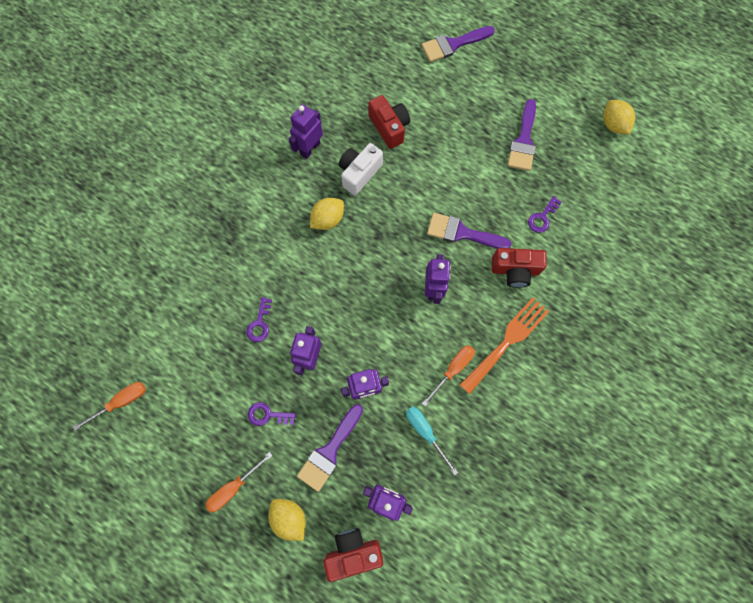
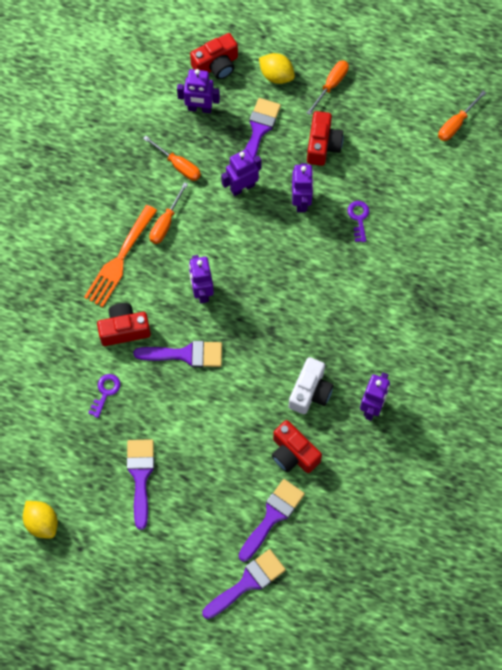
camera: 165 degrees right, 5 degrees down
(268, 415) = (322, 145): purple key -> red camera
(328, 219) = (327, 333): yellow lemon -> none
(420, 85) = (272, 516): none -> purple brush
(425, 432) = (178, 165): turquoise screwdriver -> orange screwdriver

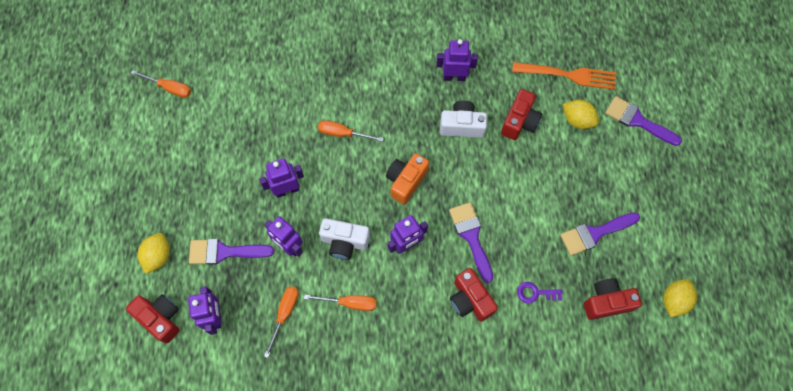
camera: 110 degrees left, 0 degrees up
(119, 260) = (403, 331): orange fork -> orange fork (569, 75)
(227, 237) = (344, 242): none -> white camera
(268, 314) = (406, 181): none -> orange camera
(272, 516) = (577, 120): purple brush -> yellow lemon
(322, 145) = (223, 190): red camera -> red camera (606, 302)
(331, 85) = (156, 203): orange screwdriver -> orange screwdriver (343, 134)
(359, 218) = (288, 138): purple key -> none

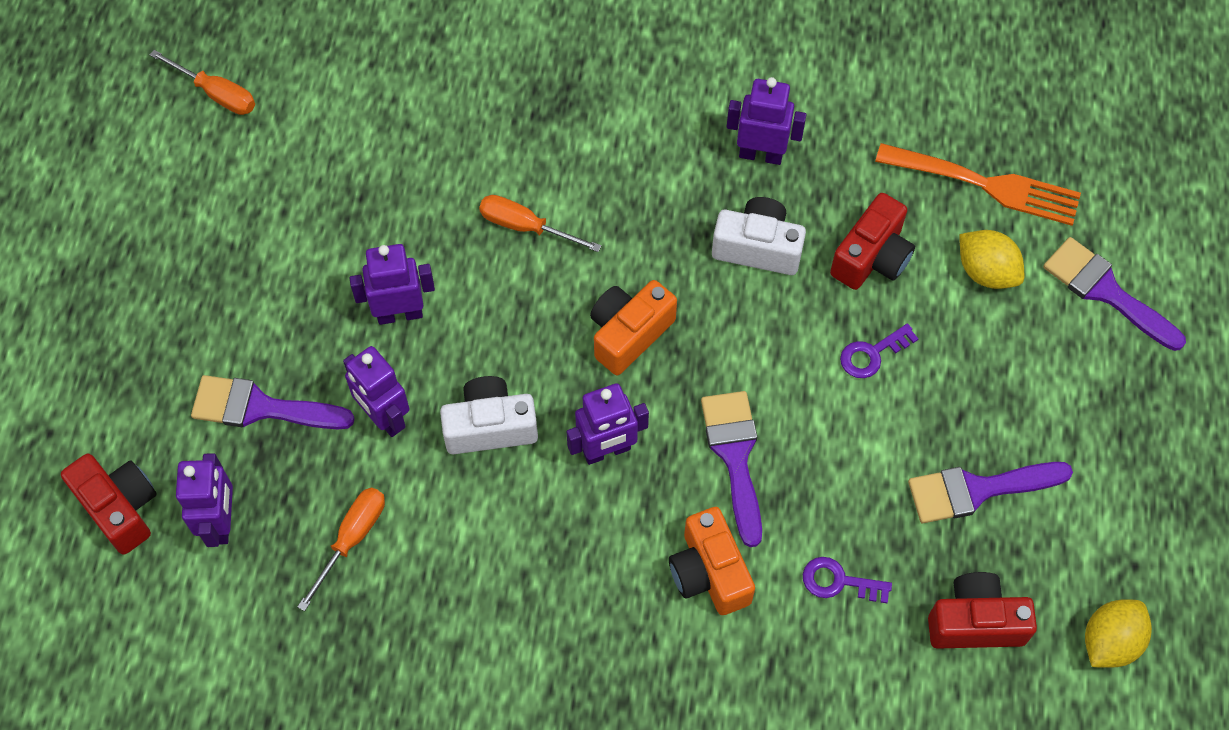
camera: 10 degrees right, 5 degrees down
(158, 256) = (137, 395): yellow lemon -> none
(344, 242) = (490, 427): white camera -> white camera turned 150 degrees clockwise
(349, 303) = (478, 539): orange screwdriver -> none
(470, 300) = (709, 572): red camera -> orange camera
(529, 172) = (872, 354): none -> purple key

